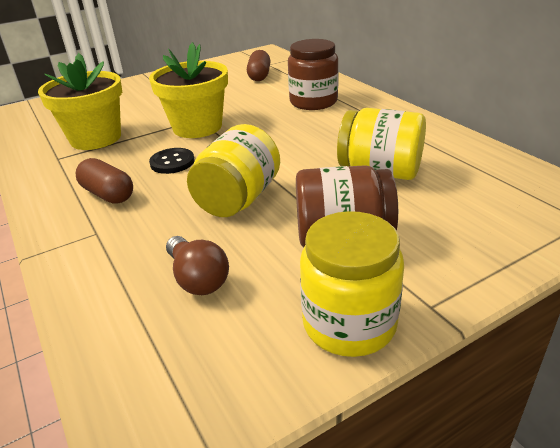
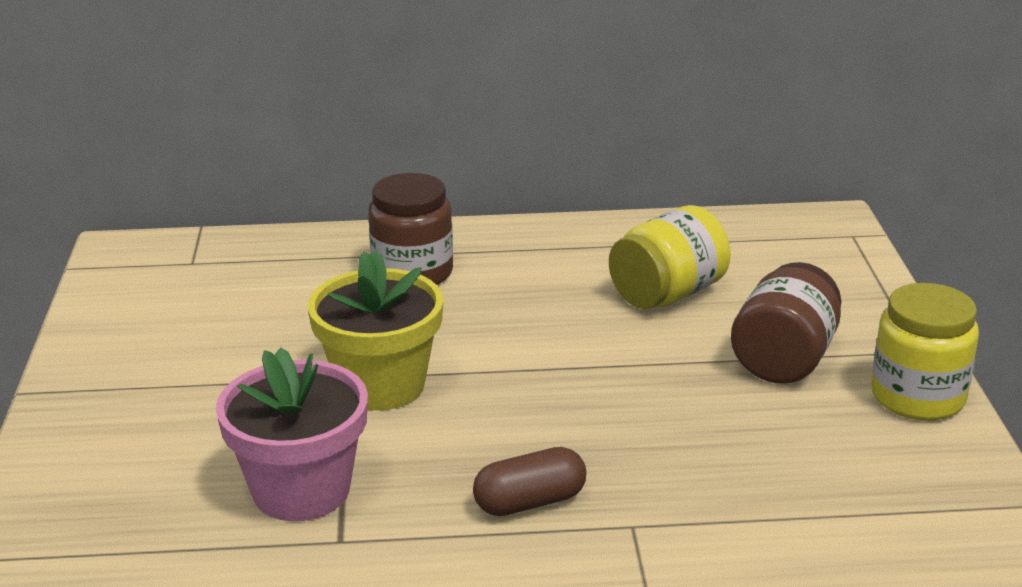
camera: 65 degrees left, 5 degrees down
(96, 138) = (301, 490): yellow flower pot -> pink flower pot
(172, 162) = (484, 430): black button -> none
(197, 278) = (792, 465): brown light bulb -> none
(238, 199) = (644, 401): yellow jar -> none
(259, 76) = (236, 284): brown capsule -> none

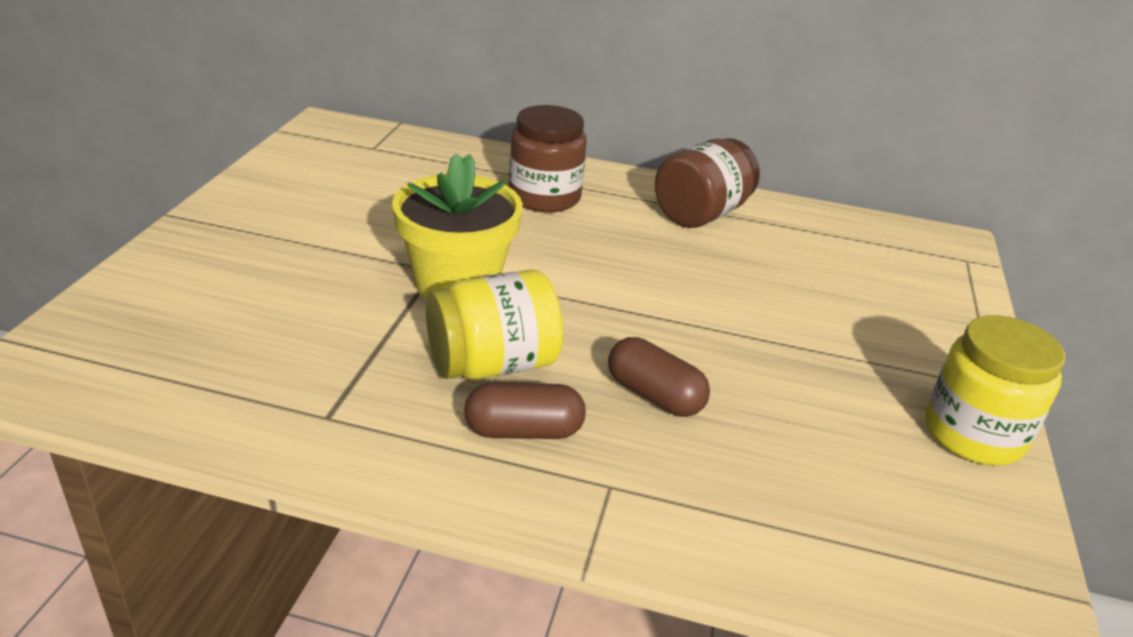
camera: 15 degrees right, 5 degrees up
(301, 490) = (326, 359): pink flower pot -> none
(629, 439) = (654, 395): none -> brown capsule
(667, 294) = (761, 269): yellow jar -> yellow jar (492, 364)
(784, 359) = (847, 358): brown jar -> brown jar (701, 214)

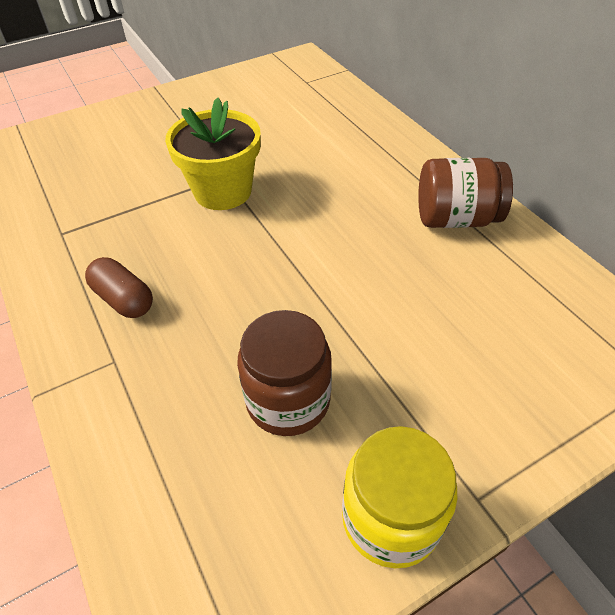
camera: 50 degrees right, 15 degrees up
(492, 364) = (168, 251): yellow jar -> none
(544, 197) = (360, 157): brown jar -> brown jar (288, 400)
(654, 395) = (219, 326): brown capsule -> none

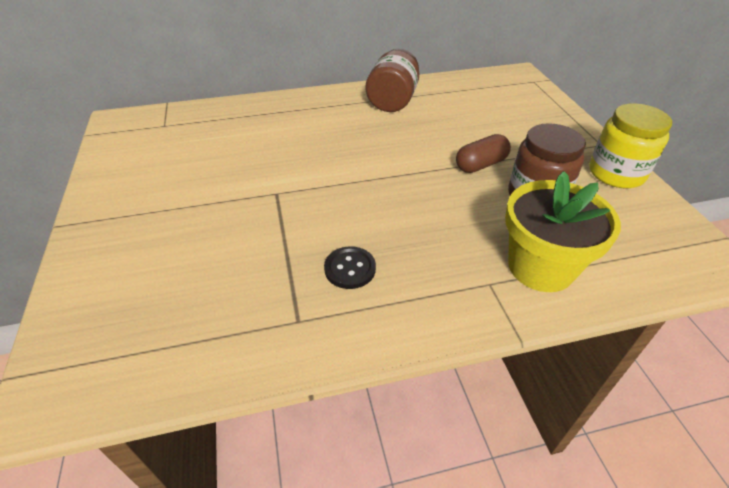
camera: 75 degrees left, 5 degrees down
(124, 299) = (418, 273): brown capsule -> brown capsule (481, 165)
(125, 250) = (350, 269): none -> black button
(223, 191) = (298, 197): yellow flower pot -> yellow flower pot (540, 267)

